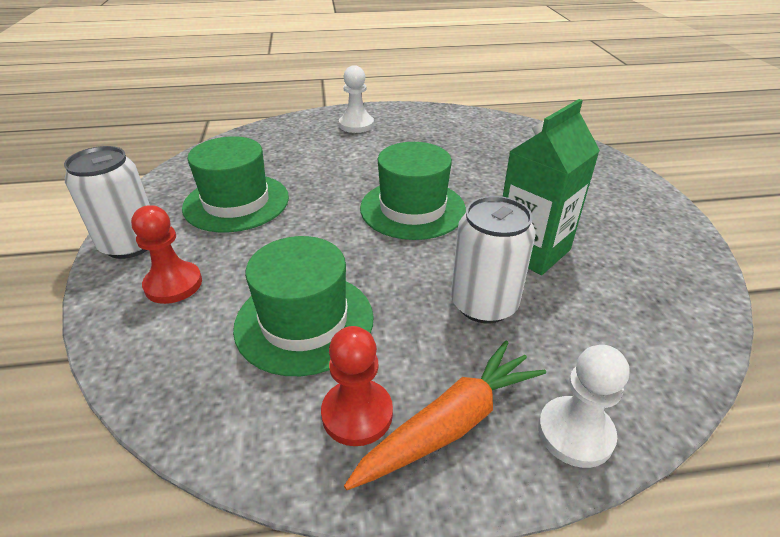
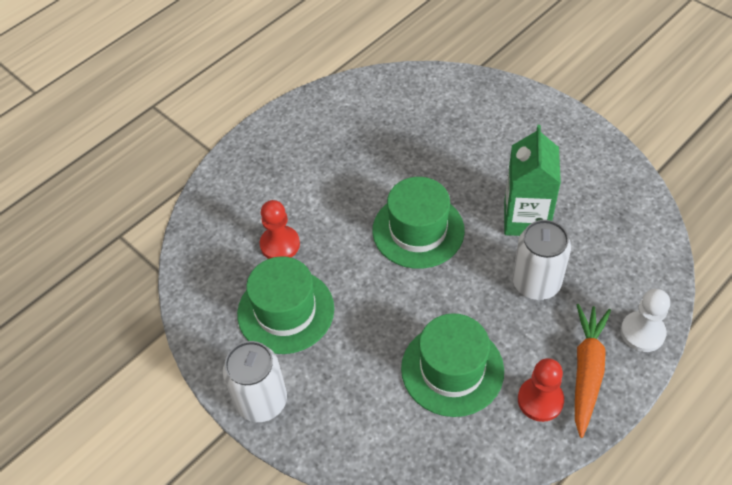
camera: 35 degrees left, 15 degrees up
(173, 284) = (339, 406): red pawn -> red pawn (280, 244)
(356, 125) = (272, 160): white pawn -> none

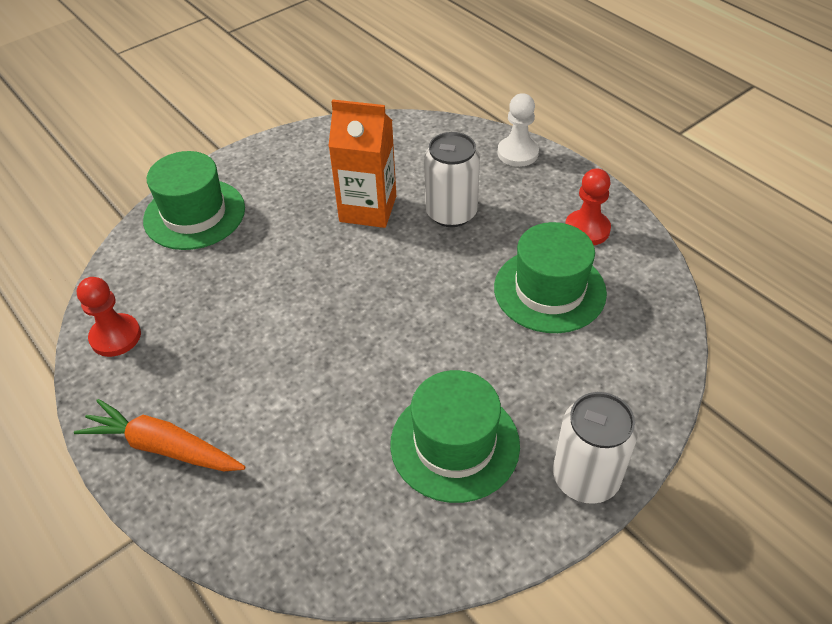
camera: 85 degrees left, 5 degrees down
(280, 244) = (346, 446): red pawn -> red pawn (115, 336)
(418, 230) = (360, 299): green hat -> green hat (194, 214)
(526, 219) = (368, 209): green carton -> orange carton
(586, 371) = (556, 194): orange carrot -> orange carrot (163, 447)

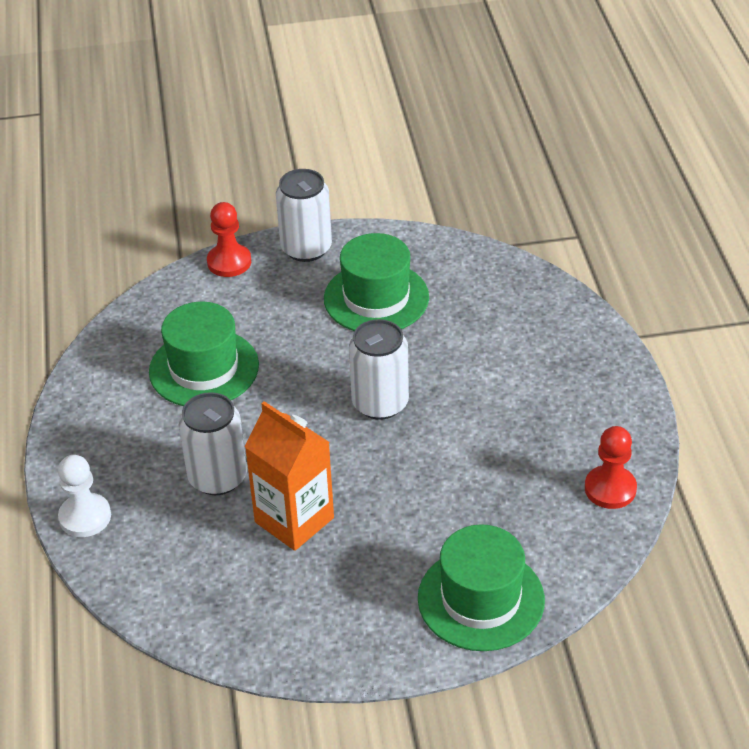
camera: 150 degrees left, 5 degrees down
(163, 447) = (595, 380): orange carrot -> none
(367, 327) = (380, 403): none -> white can
(587, 229) = (114, 405): red pawn -> red pawn (229, 262)

